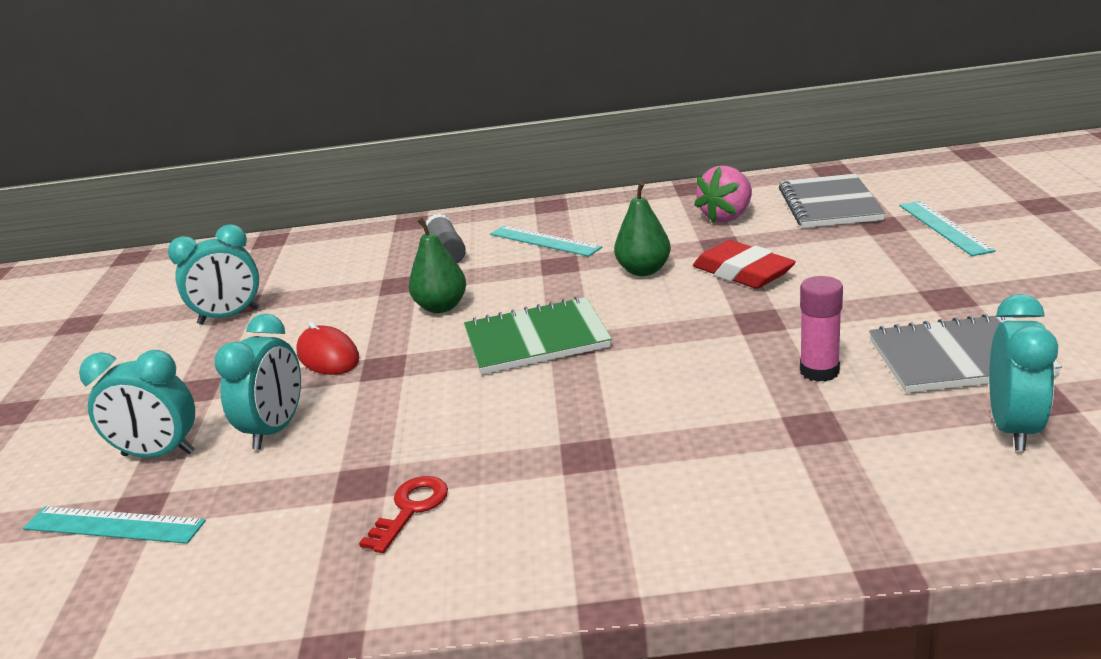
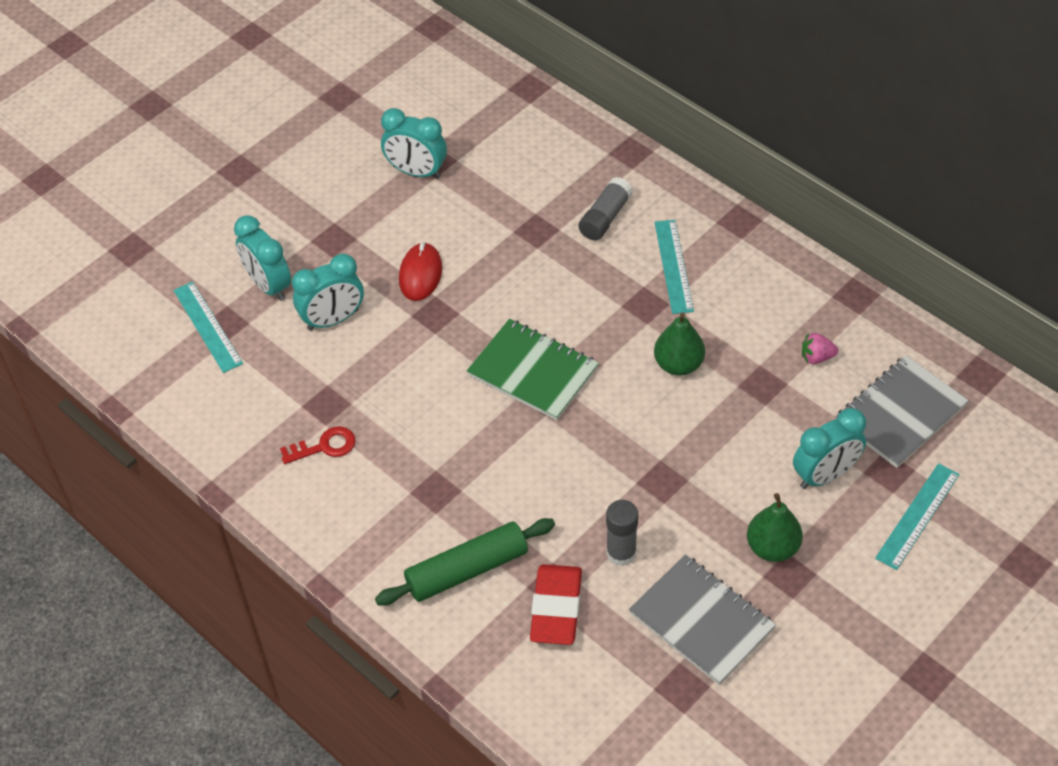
camera: 45 degrees right, 25 degrees up
(441, 307) = (528, 283): green pear -> green pear (772, 547)
(722, 477) = (467, 570): none -> green rolling pin
(727, 217) = (816, 357): pink strawberry -> pink strawberry, size x0.56
(743, 272) = (726, 428): red eraser -> red eraser (556, 608)
(819, 371) = (621, 553): pink glue stick -> grey glue stick
(1013, 428) = (634, 686): turquoise clock -> turquoise clock (825, 475)

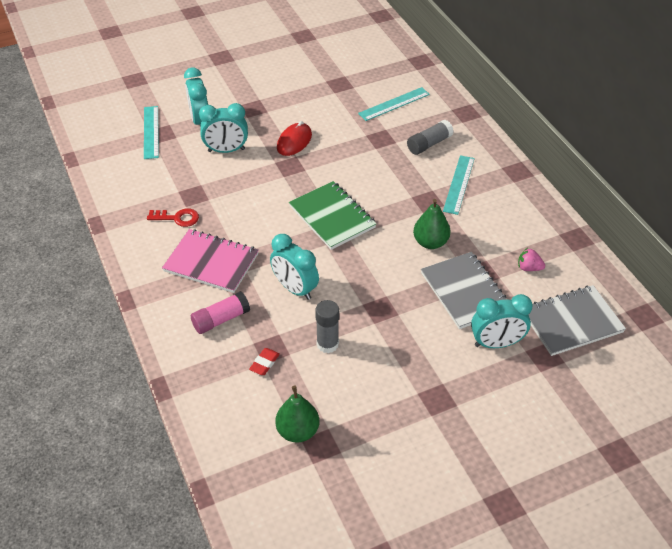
camera: 20 degrees right, 5 degrees down
(409, 495) = (211, 262): none -> pink notebook
(416, 172) = (325, 87): turquoise clock -> turquoise clock (295, 289)
(467, 570) = (221, 319): green rolling pin -> pink glue stick
(556, 608) = (264, 363): red eraser -> red eraser, size x0.49
(701, 621) = (358, 407): grey notebook -> grey notebook (465, 292)
(772, 547) = (434, 377): green pear -> green pear (298, 431)
(917, 516) = (551, 393): turquoise ruler -> turquoise ruler (394, 104)

